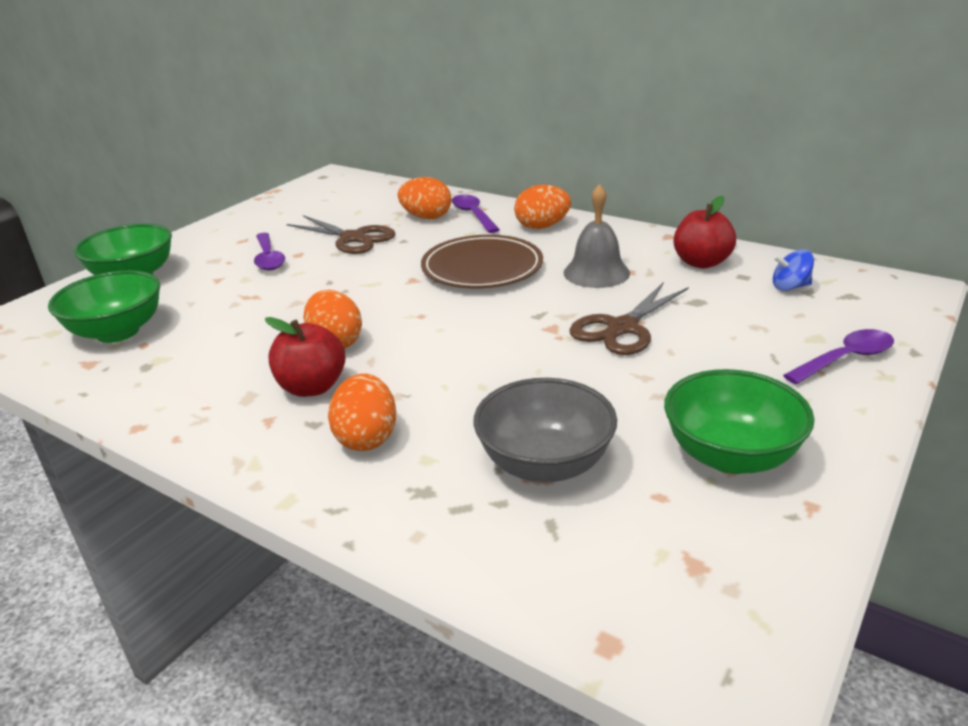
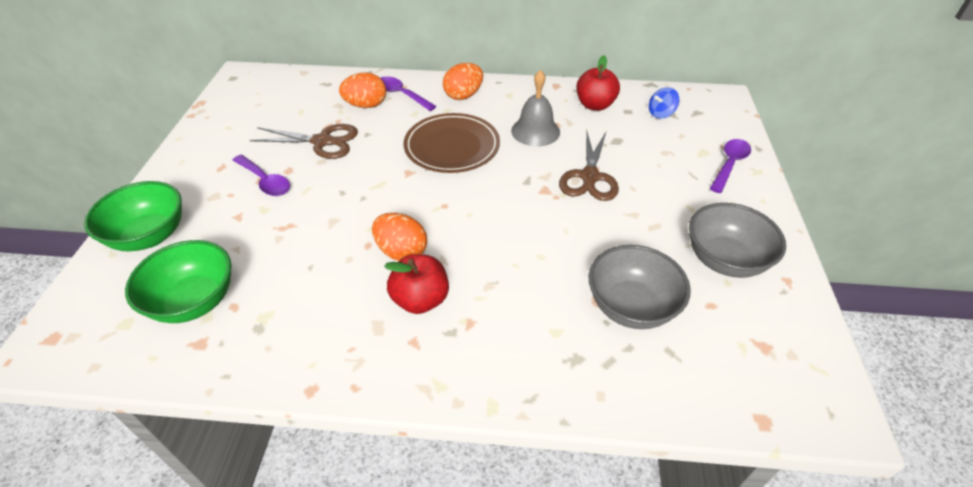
camera: 30 degrees left, 15 degrees up
(366, 438) = (500, 330): orange egg -> none
(730, 456) = (724, 260): green bowl -> grey bowl

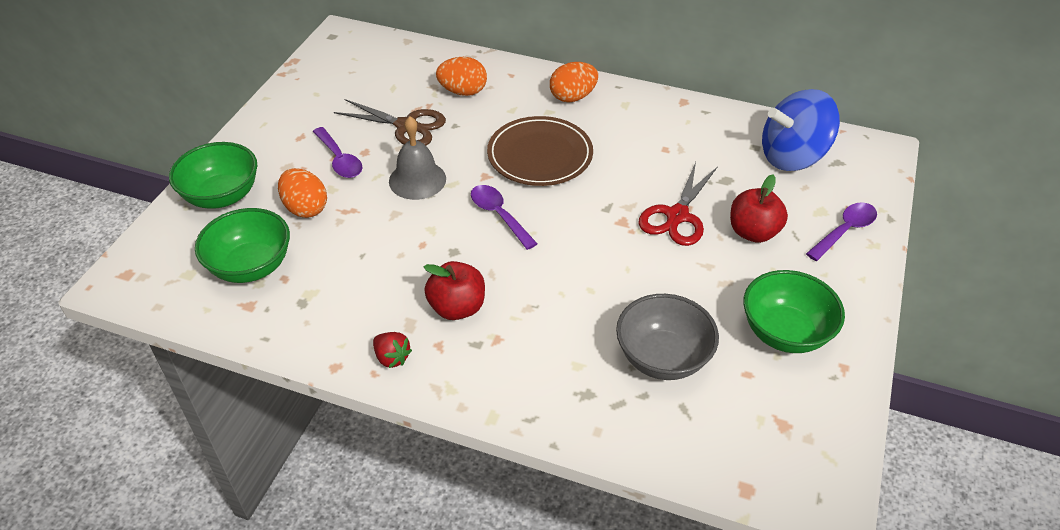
camera: 15 degrees right, 0 degrees up
(369, 366) = (392, 358): none -> red strawberry
(401, 94) = (505, 85): purple spoon -> purple spoon (499, 215)
(401, 251) = (453, 257): orange egg -> orange egg (305, 208)
(535, 131) = (638, 153): grey bell -> grey bell (417, 180)
(589, 177) = (677, 216): brown scissors -> red scissors
(595, 105) = (719, 133): red apple -> red apple (753, 232)
(661, 113) = (792, 156): blue spinning top -> blue spinning top, size x2.25
(724, 260) = (785, 332): grey bowl -> green bowl

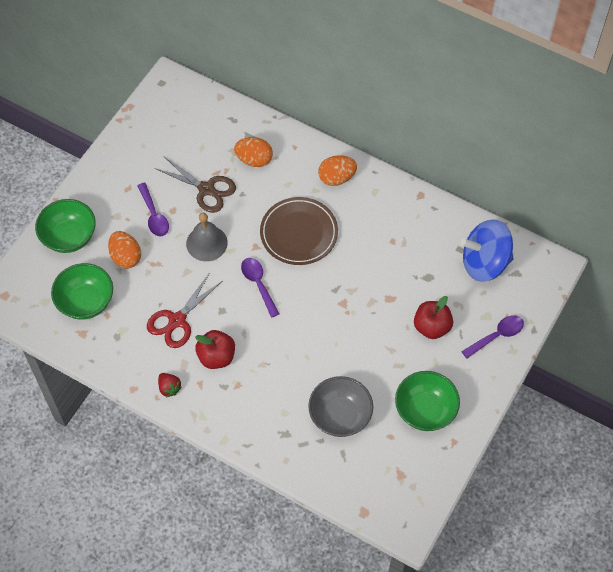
camera: 10 degrees right, 15 degrees up
(677, 216) = (383, 304): red scissors -> red scissors (177, 320)

